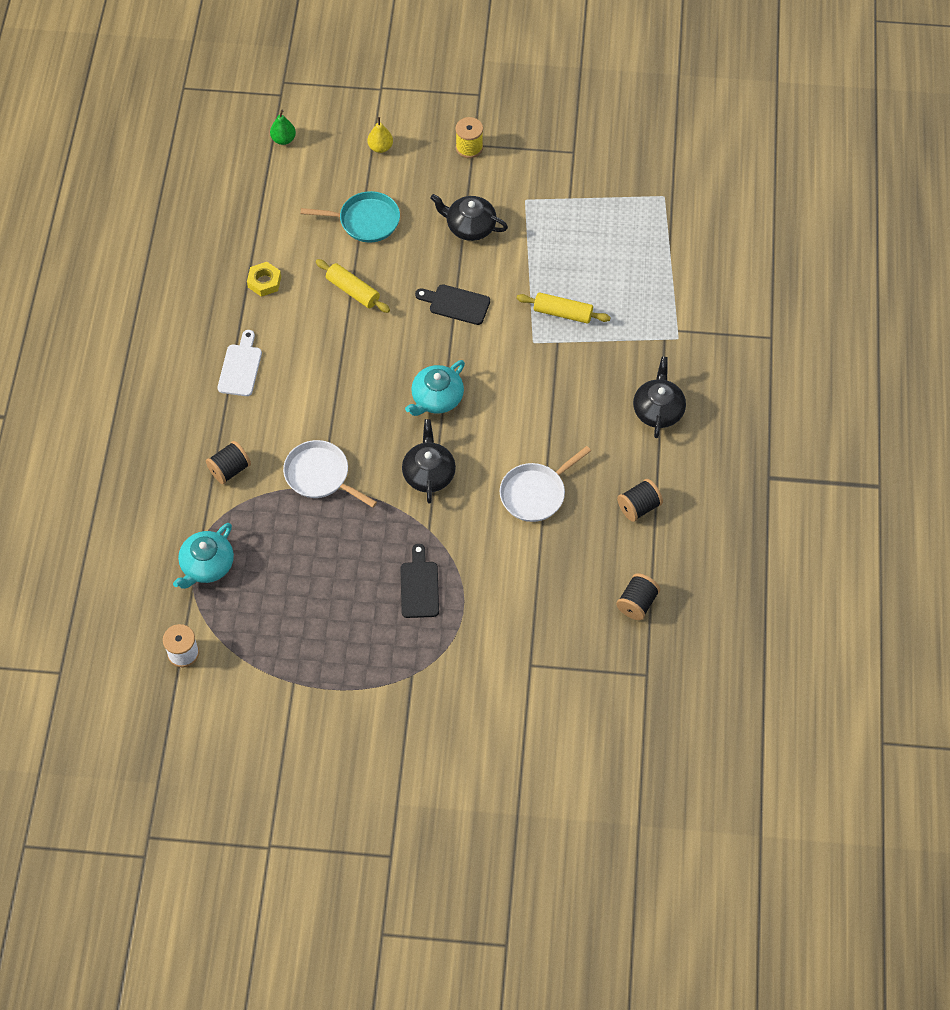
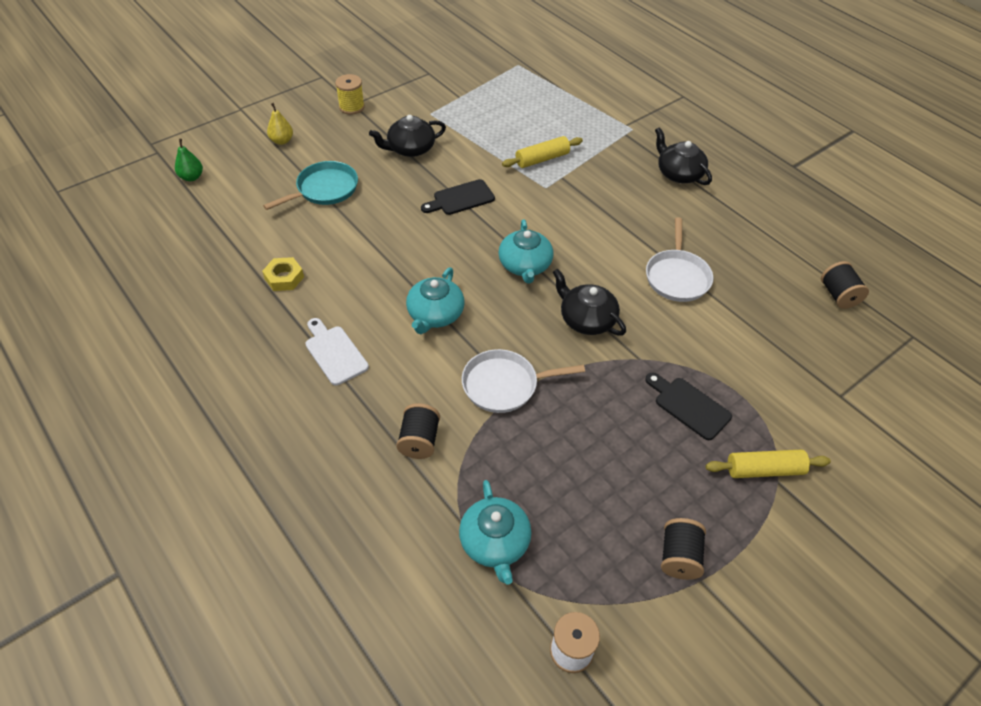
camera: 45 degrees left, 10 degrees down
(332, 389) = (435, 314): none -> turquoise teapot
(353, 291) = (369, 238): yellow rolling pin -> yellow rolling pin (764, 470)
(638, 507) = (751, 236): black spool -> black spool (679, 557)

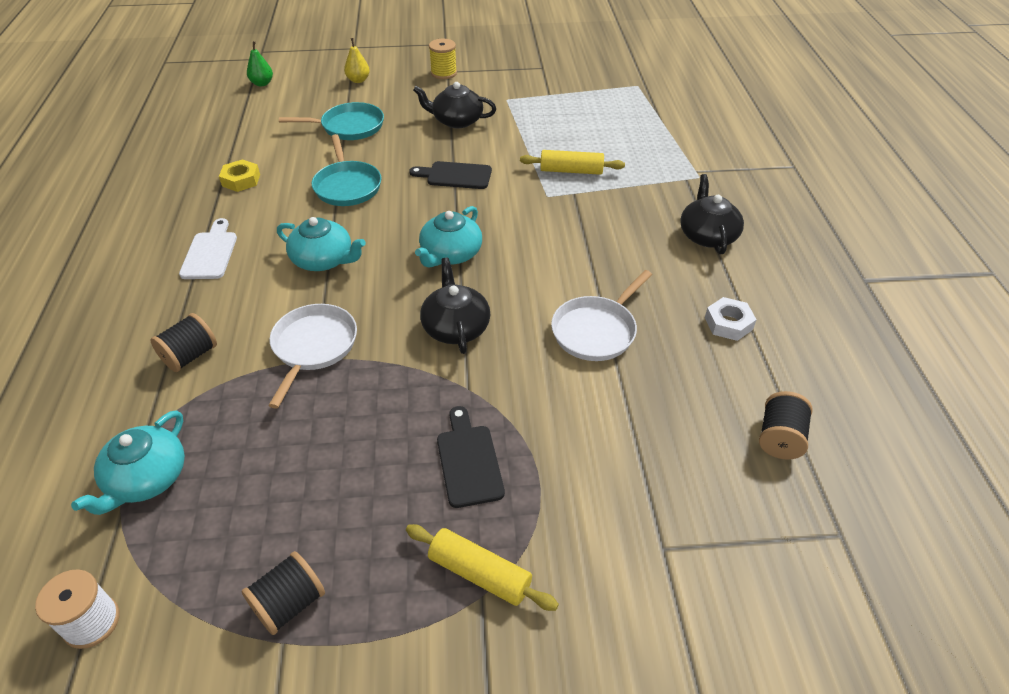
camera: 35 degrees right, 5 degrees down
(383, 244) = (347, 186): none -> turquoise pan
(435, 314) = (323, 260): turquoise teapot -> turquoise teapot turned 120 degrees counterclockwise
(504, 385) = (313, 347): white pan -> white pan turned 75 degrees clockwise
(747, 233) = (728, 323): none -> white nut

